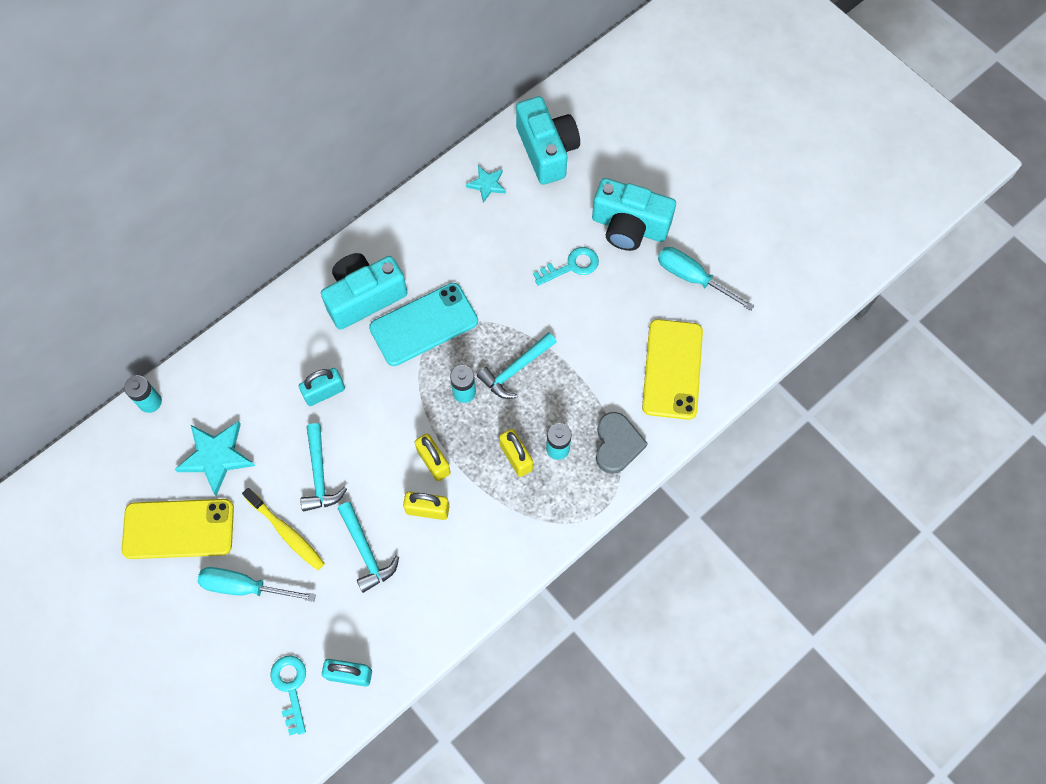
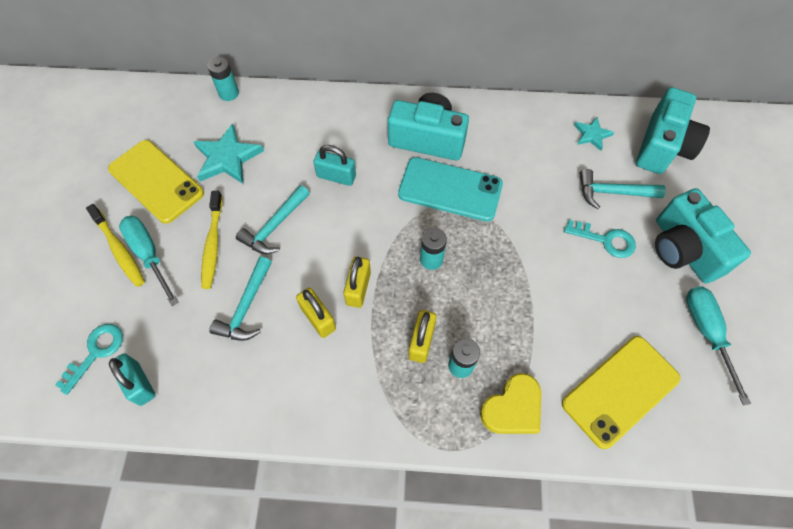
camera: 45 degrees right, 5 degrees down
(215, 606) = (119, 249): none -> yellow toothbrush
(516, 369) = (486, 277): turquoise hammer -> turquoise hammer (613, 192)
(617, 444) = (513, 408): grey heart -> yellow heart

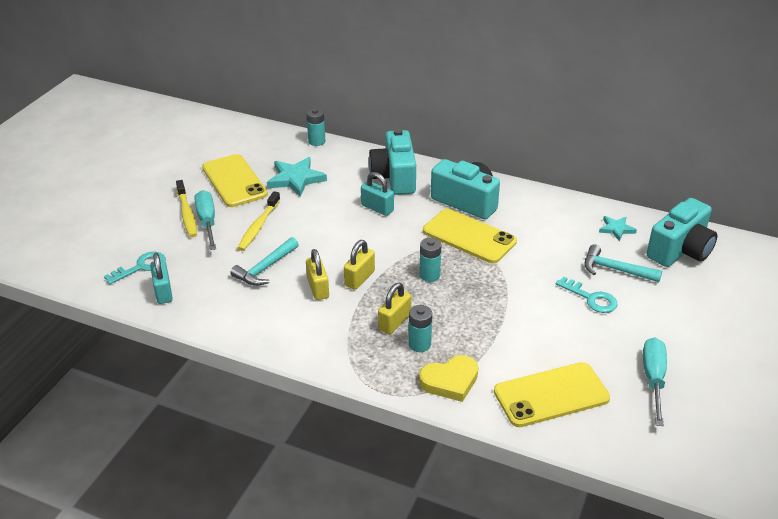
camera: 20 degrees right, 25 degrees down
(275, 226) = (312, 227): turquoise hammer -> none
(450, 189) = (469, 236): turquoise phone -> yellow phone
(683, 249) = (662, 321): turquoise camera -> turquoise camera (394, 177)

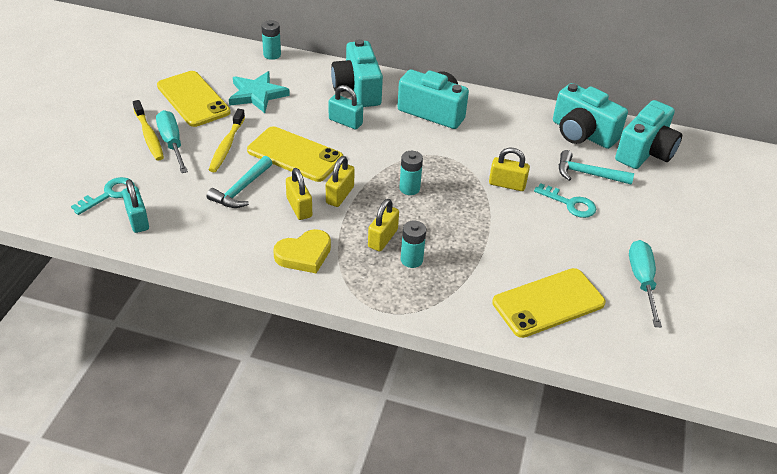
camera: 10 degrees left, 5 degrees up
(450, 381) = (448, 295): yellow heart -> yellow heart (304, 254)
(469, 236) = (441, 147): yellow phone -> yellow phone (295, 154)
(529, 276) = (507, 184): none -> yellow padlock
(616, 229) = (582, 133): turquoise star -> turquoise camera

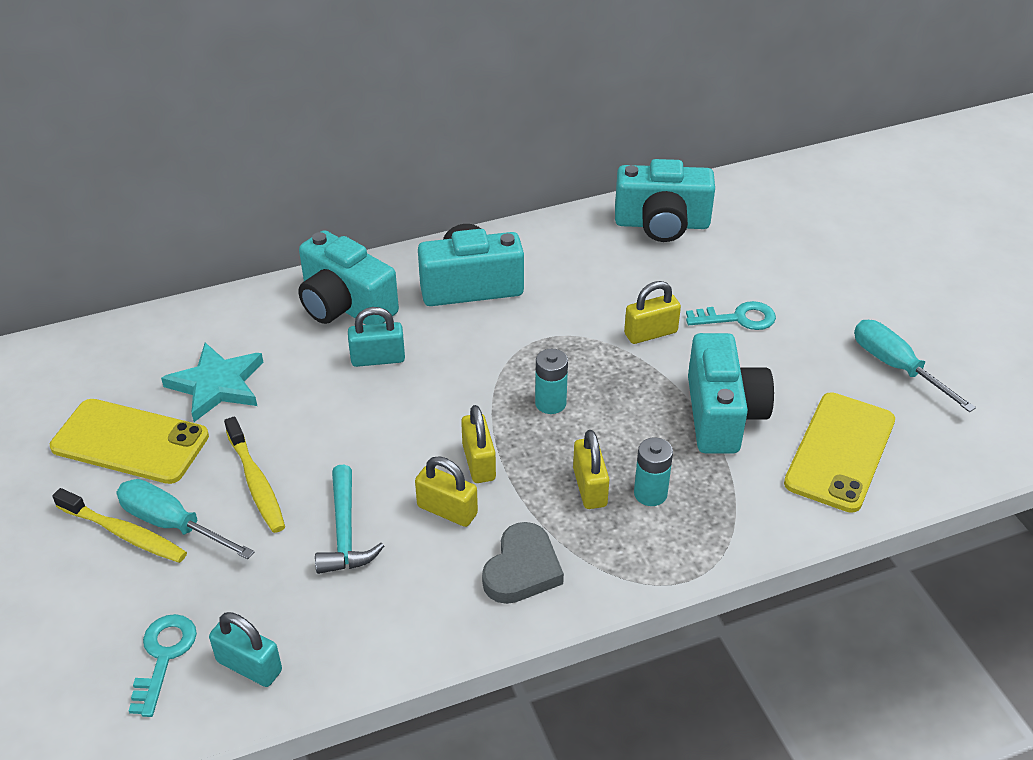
camera: 35 degrees left, 0 degrees up
(272, 55) = (174, 316): turquoise battery -> none
(295, 154) = (362, 441): yellow phone -> none
(304, 254) = (522, 569): yellow heart -> grey heart
(588, 174) = (719, 271): turquoise hammer -> none
(645, 152) = (746, 211): turquoise camera -> turquoise camera (722, 415)

